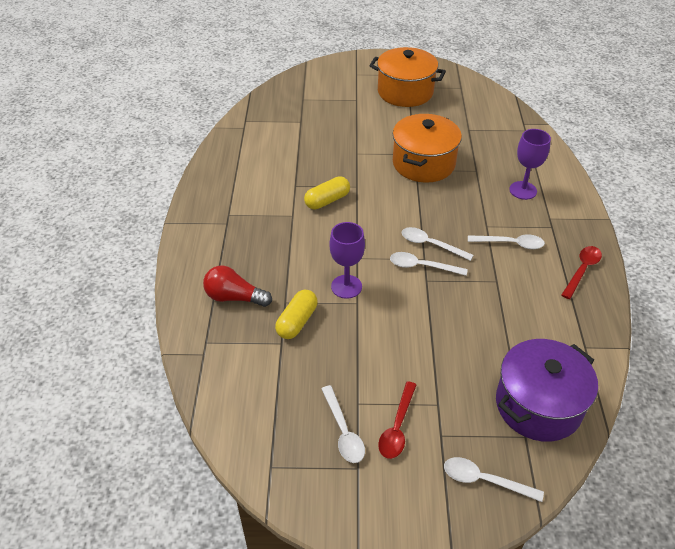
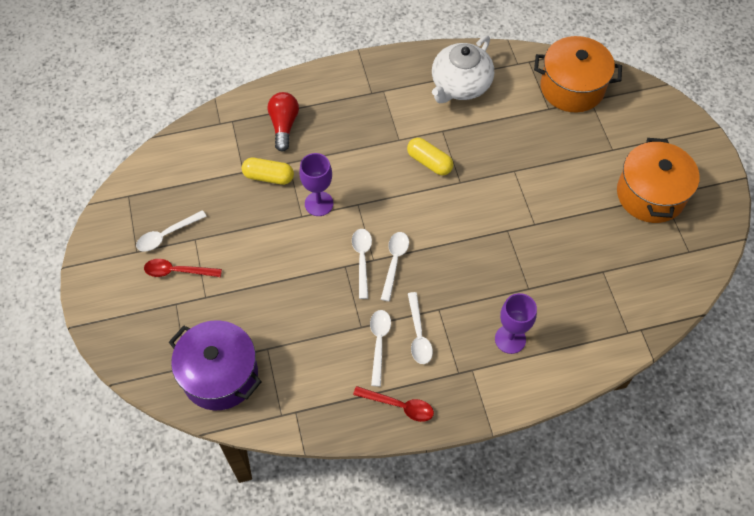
camera: 75 degrees right, 15 degrees up
(249, 164) = (460, 85): none -> white teapot
(423, 163) = (520, 235): orange pot -> orange pot (572, 87)
(484, 480) = (140, 340): white spoon -> white spoon (379, 343)

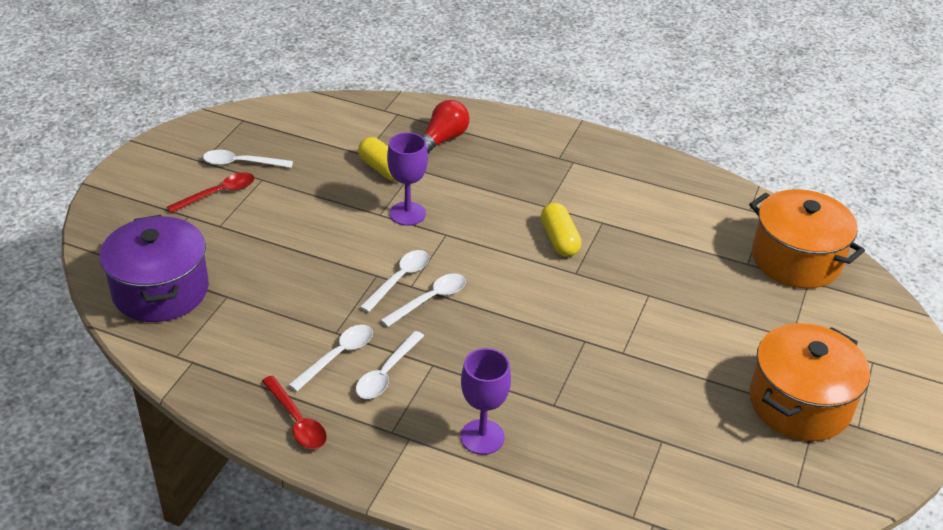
camera: 35 degrees right, 20 degrees down
(177, 271) = (218, 193): red spoon -> red spoon turned 105 degrees clockwise
(460, 85) = (662, 196): white teapot -> none

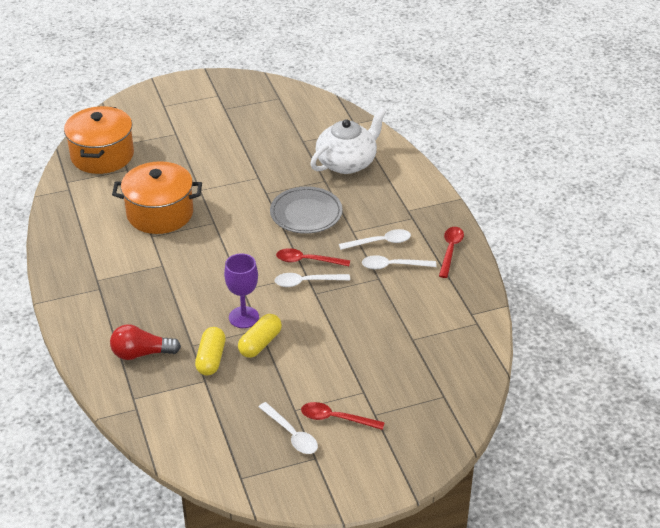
camera: 130 degrees left, 0 degrees up
(160, 290) = (447, 370): purple pot -> none
(430, 300) = (307, 261): white spoon -> red spoon
(482, 437) = (375, 190): purple goblet -> none
(509, 348) = (306, 213): none -> grey plate
(559, 240) = (190, 243): yellow capsule -> yellow capsule (260, 343)
(567, 451) = (347, 162): none -> white teapot
(799, 403) = (223, 115): orange pot -> orange pot (160, 213)

